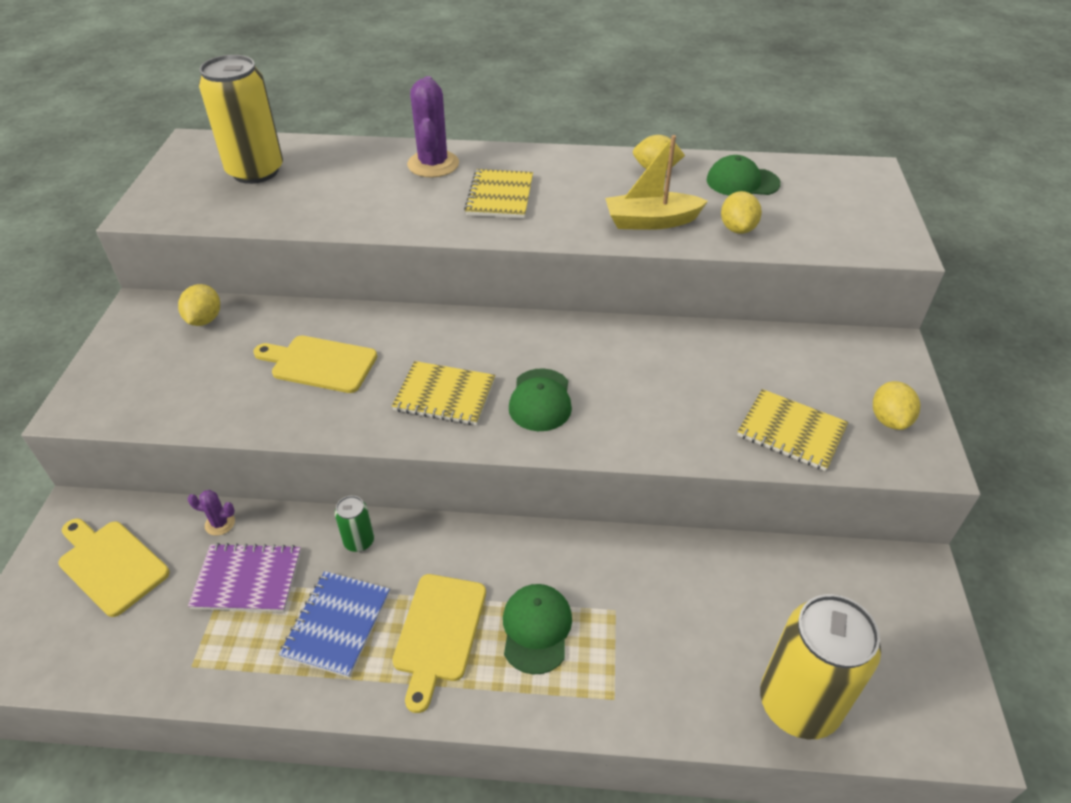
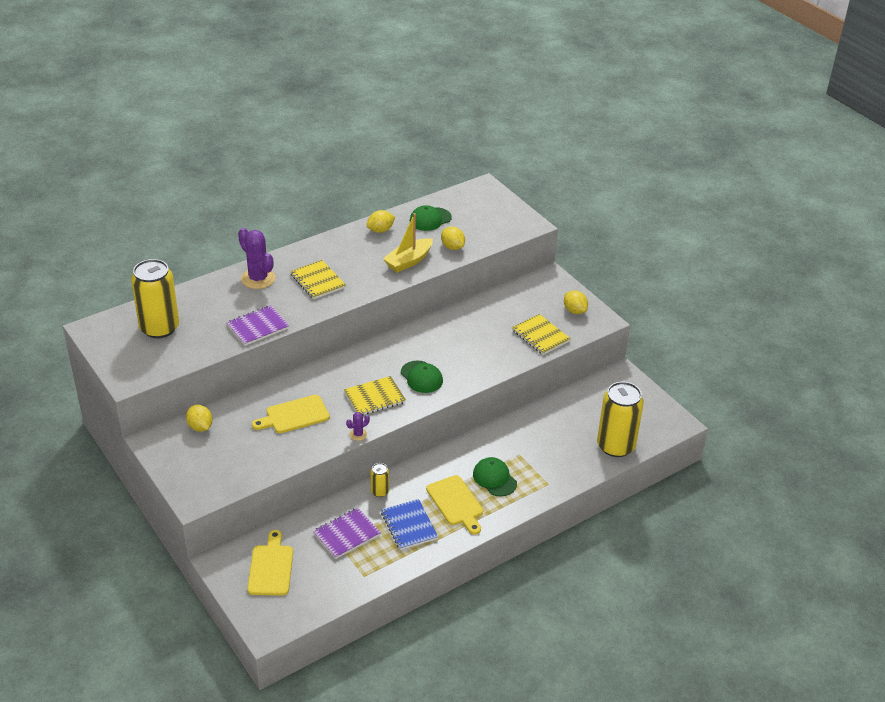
camera: 40 degrees left, 5 degrees down
(111, 564) = (271, 567): yellow cutting board -> yellow cutting board turned 90 degrees clockwise
(220, 523) = (302, 523): purple cactus -> purple cactus (358, 434)
(358, 218) = (258, 327): none -> purple notebook
(359, 541) = (379, 491): green can -> yellow can
(791, 431) = (540, 336): yellow notebook -> yellow notebook turned 60 degrees clockwise

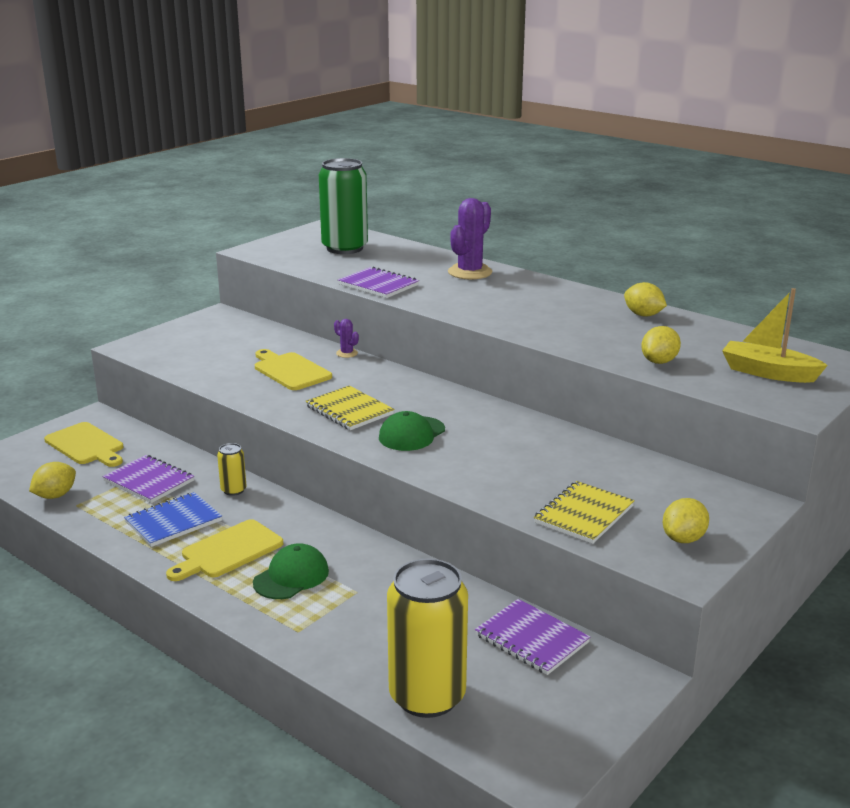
camera: 75 degrees right, 15 degrees down
(159, 328) = (345, 248): yellow can -> green can
(200, 427) = (248, 330): yellow lemon -> yellow lemon (55, 495)
(271, 567) = (86, 445): yellow cutting board -> yellow cutting board turned 60 degrees clockwise
(317, 281) = (494, 299): yellow notebook -> none
(358, 434) = (271, 411): purple cactus -> purple cactus (347, 353)
(408, 261) = (591, 339): yellow boat -> yellow boat (768, 373)
(430, 219) = (709, 339): green cap -> none
(582, 399) = (531, 639): none -> purple notebook

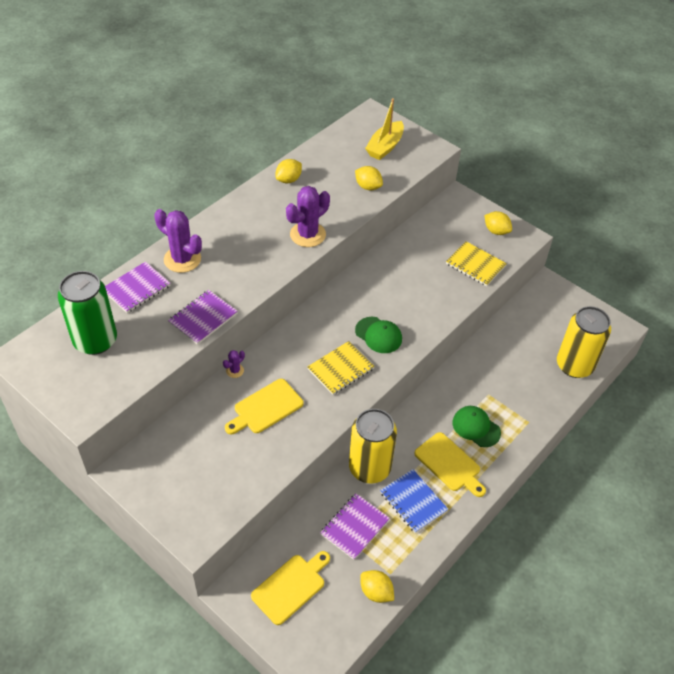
camera: 90 degrees left, 25 degrees up
(233, 490) = (369, 468): yellow can -> yellow can, size x2.25
(531, 639) = (523, 320): purple notebook -> purple notebook (136, 288)
(536, 328) = (308, 234): none -> purple cactus

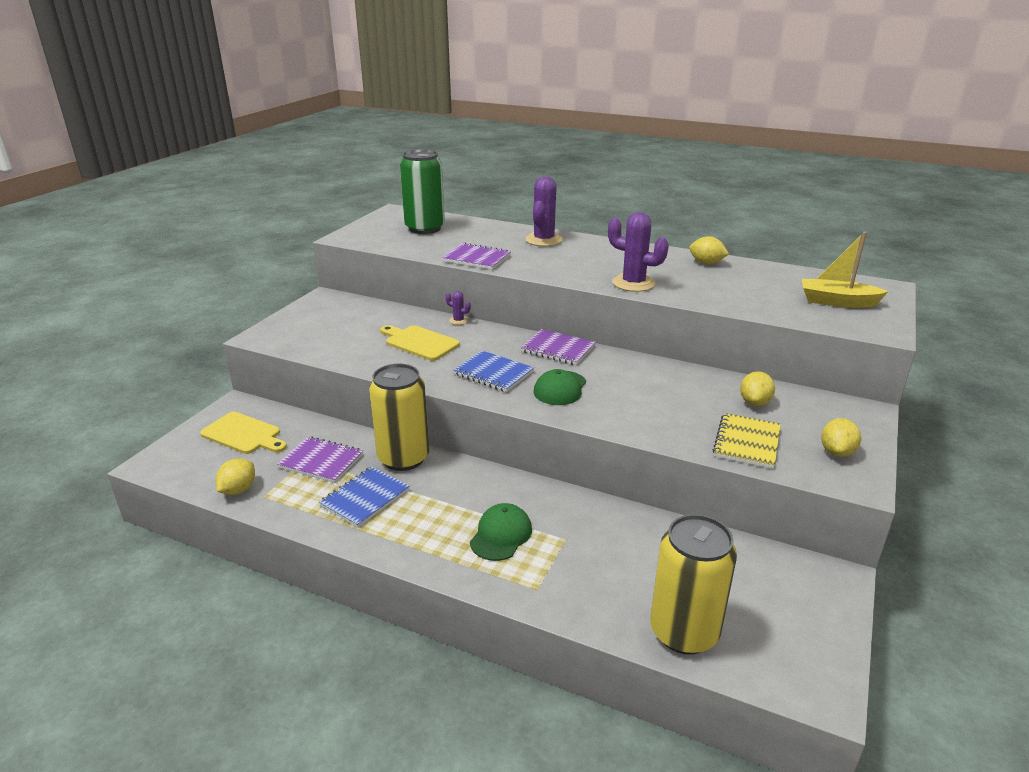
camera: 75 degrees right, 20 degrees down
(136, 288) = (493, 231): purple notebook -> purple notebook (558, 349)
(340, 369) = (493, 373): yellow notebook -> blue notebook
(368, 187) = (750, 302): yellow lemon -> yellow lemon (754, 402)
(449, 464) = (431, 519): yellow cutting board -> none

